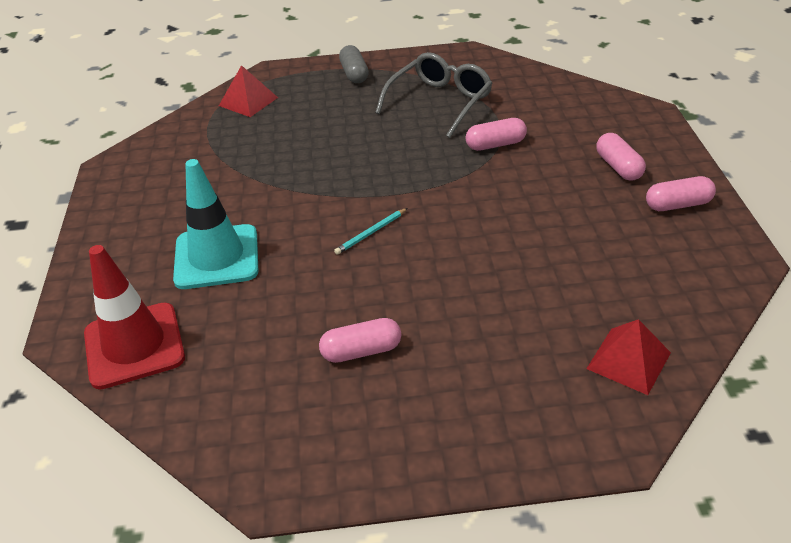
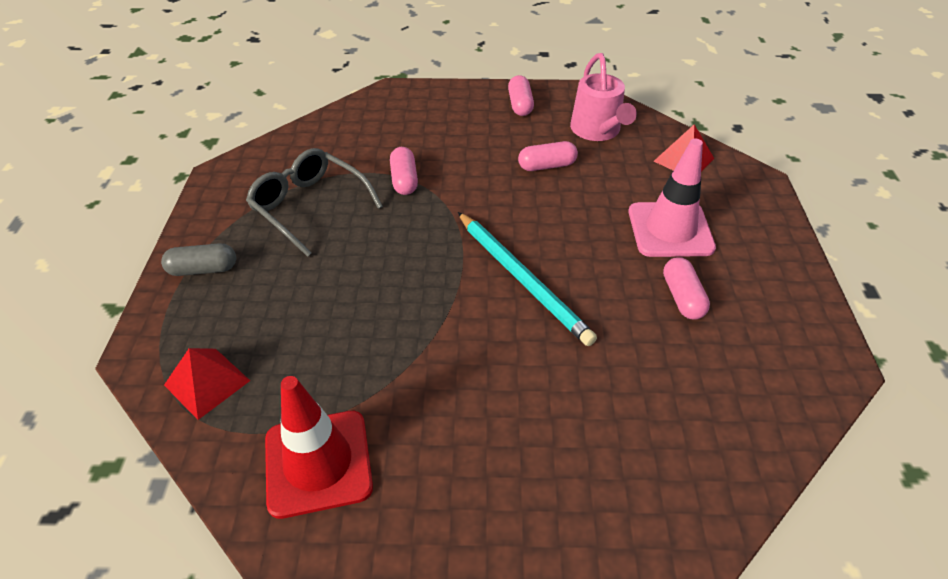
camera: 85 degrees left, 5 degrees up
(134, 345) = (684, 488): red traffic cone -> red traffic cone (318, 463)
(216, 257) = (541, 412): turquoise traffic cone -> none
(371, 233) = (521, 278): turquoise pencil -> turquoise pencil, size x2.25
(474, 343) = (670, 230): none -> pink traffic cone
(618, 167) = (463, 121): pink capsule -> pink capsule (547, 166)
(656, 274) = (597, 131): none -> pink watering can

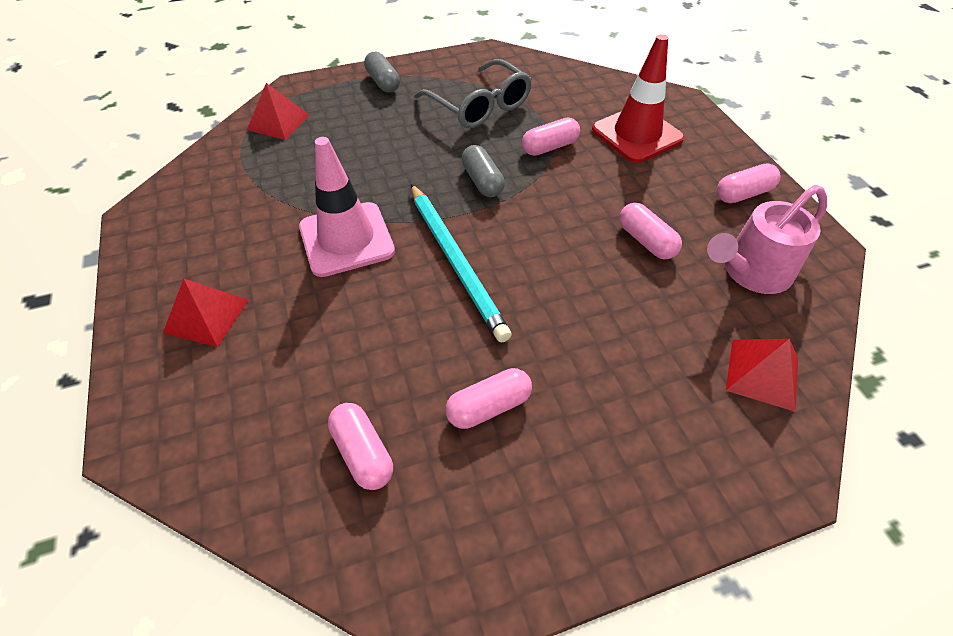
camera: 70 degrees right, 5 degrees up
(309, 206) = (480, 106): grey glasses -> grey glasses turned 120 degrees clockwise
(318, 463) = (219, 195): red traffic cone -> red traffic cone (637, 134)
(426, 234) = (482, 181): none -> grey capsule
(519, 492) = (207, 316): none -> red pyramid
(521, 278) = (455, 261): turquoise pencil -> turquoise pencil turned 60 degrees counterclockwise
(670, 230) = (604, 378): pink traffic cone -> pink traffic cone (346, 239)
(711, 384) = (363, 453): none -> pink capsule

